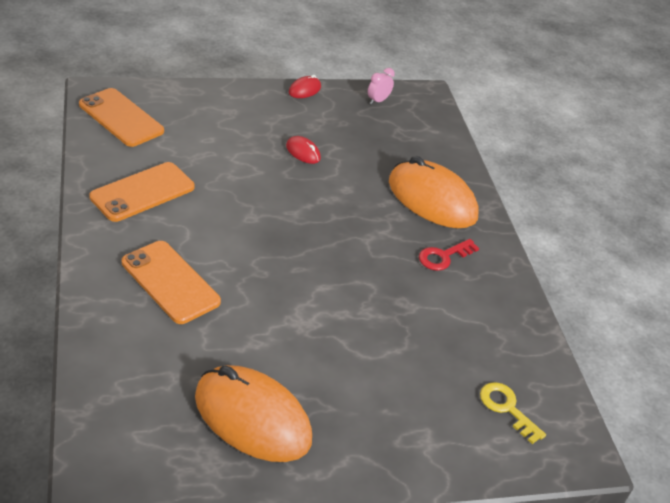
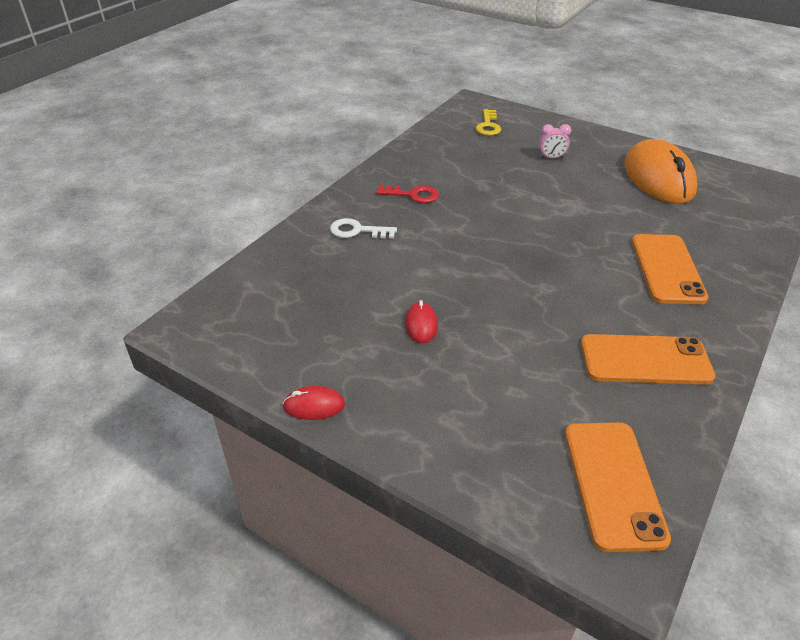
camera: 130 degrees left, 0 degrees up
(378, 101) = (249, 345): pink clock -> pink clock (551, 158)
(432, 200) = (357, 231): orange mouse -> white key

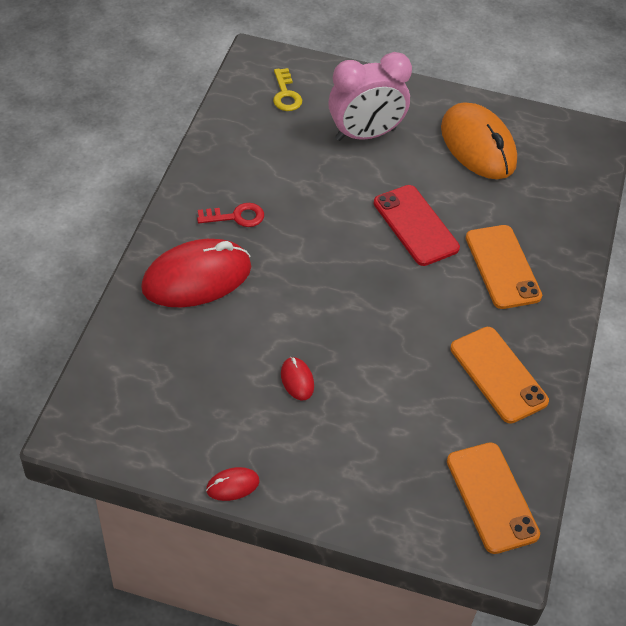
camera: 20 degrees left, 10 degrees up
(357, 231) = (197, 278): white key -> red mouse
(551, 158) = (365, 134): pink clock -> pink clock, size x2.47
(582, 224) = (415, 225): none -> red phone
(645, 360) = (498, 375): orange phone -> orange phone turned 75 degrees clockwise

